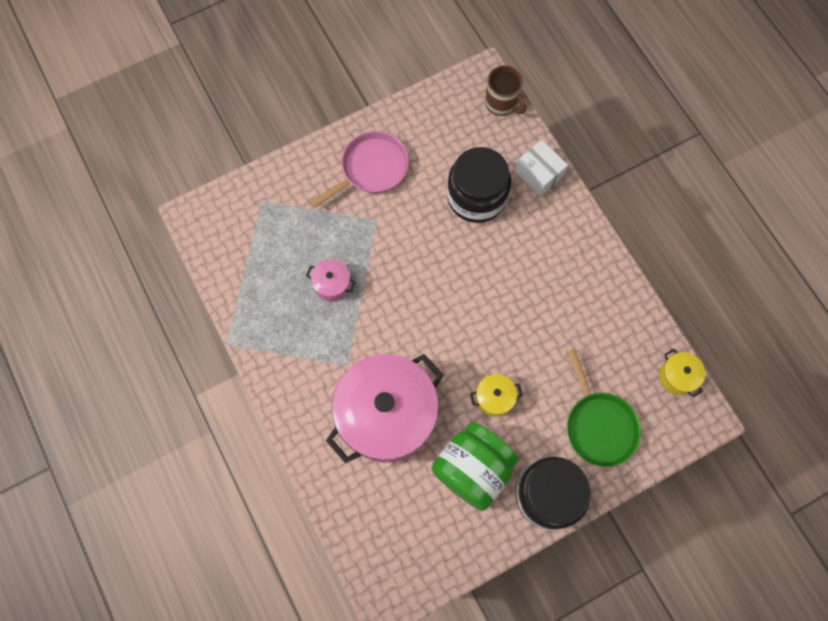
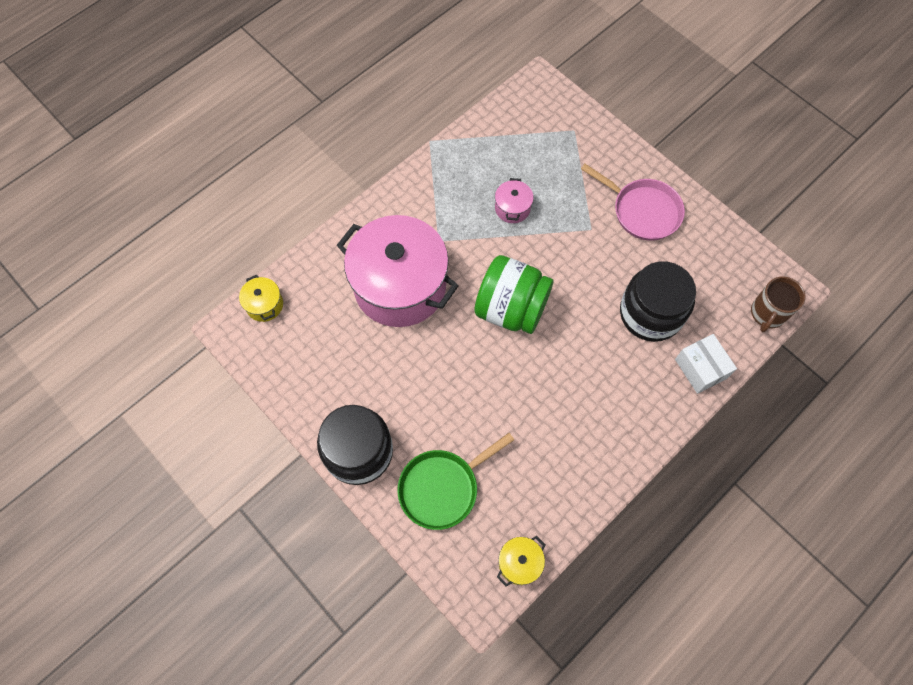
camera: 75 degrees right, 5 degrees down
(472, 469) = (367, 374): green jar -> green jar (511, 309)
(494, 398) = (443, 378): yellow pot -> yellow pot (264, 305)
(539, 174) = (700, 368): white box -> white box turned 60 degrees counterclockwise

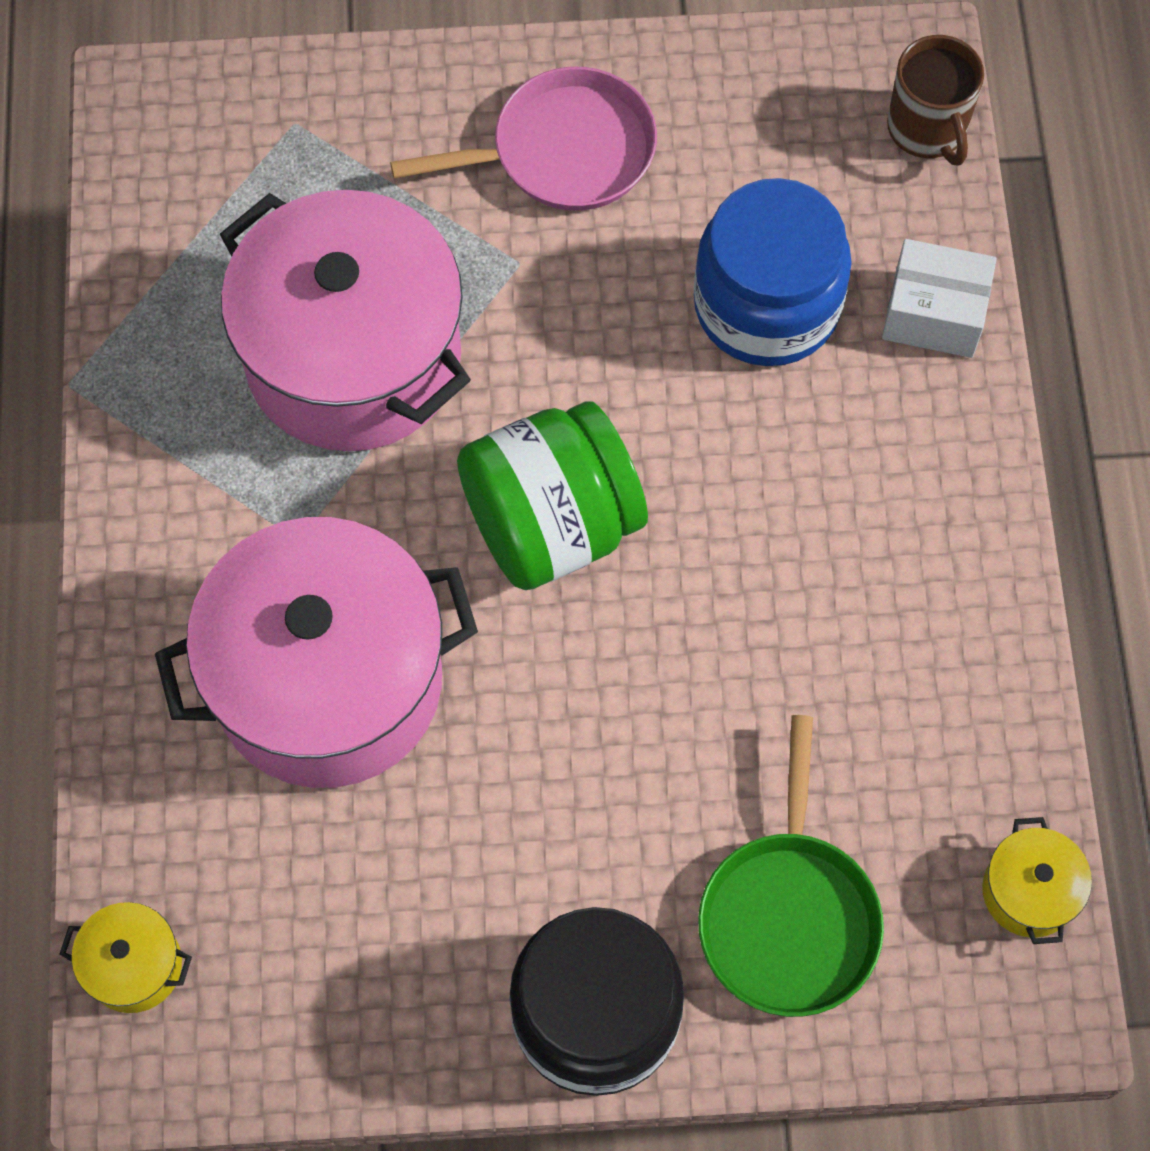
camera: 50 degrees left, 0 degrees up
(512, 208) = (353, 357): pink pot -> pink pot, size x2.48
(650, 313) = (767, 305): black jar -> blue jar

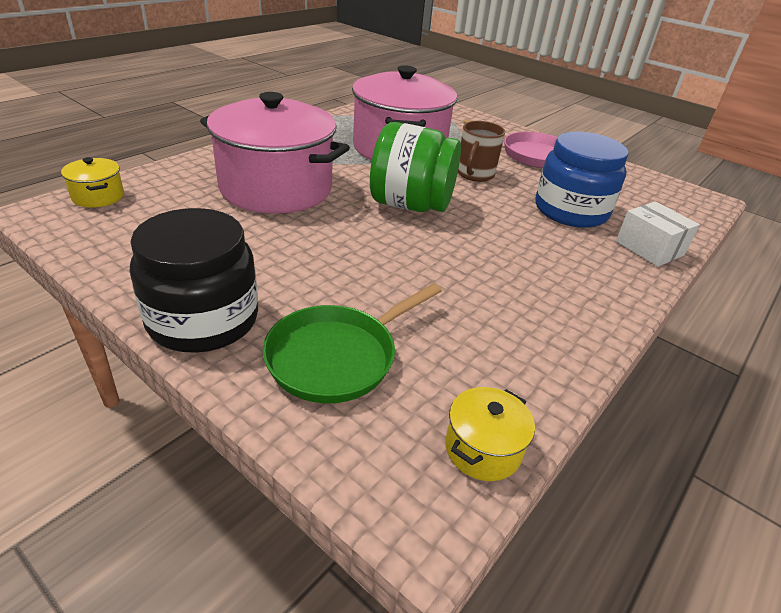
camera: 40 degrees right, 30 degrees down
(927, 129) = (694, 213): brown mug -> brown mug (475, 174)

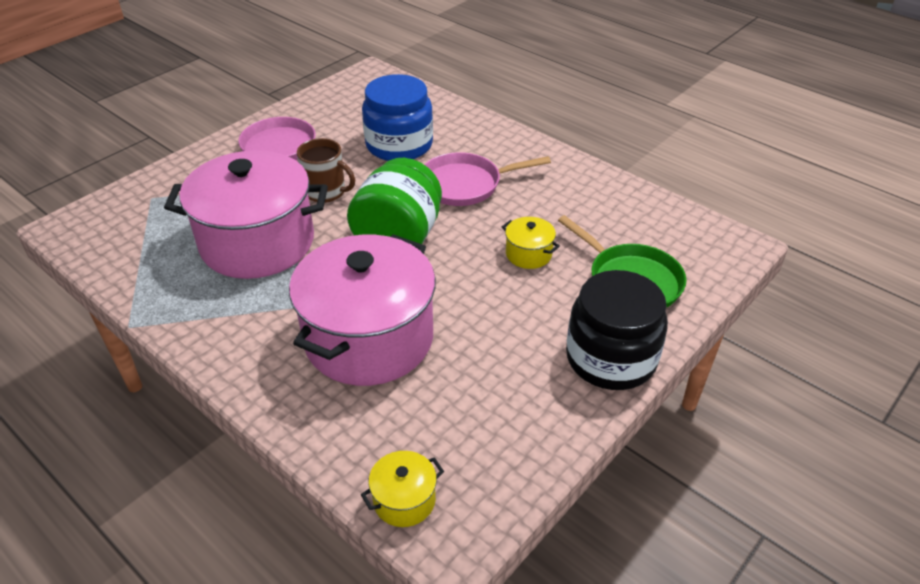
camera: 85 degrees left, 5 degrees up
(482, 449) = (688, 221): yellow pot -> yellow pot (528, 254)
(512, 246) = (465, 184): none -> pink pan
(649, 248) = (456, 118): white box -> none

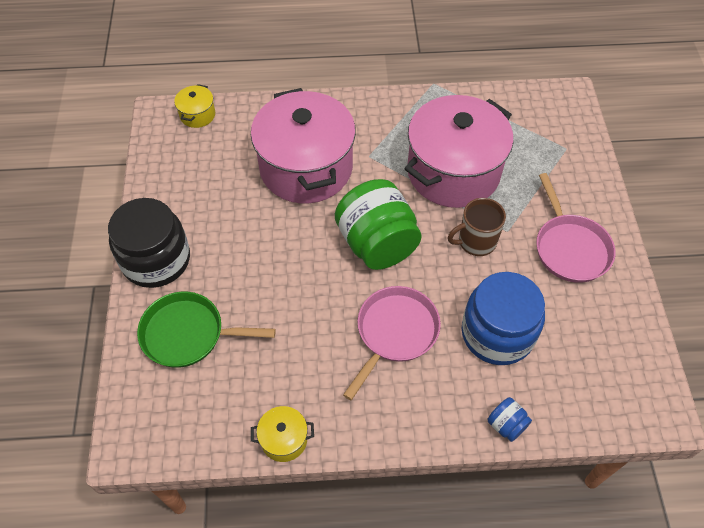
camera: 135 degrees right, 15 degrees up
(461, 113) = (506, 425): none -> blue jar
(528, 254) = (278, 301): yellow pot -> yellow pot (284, 439)

